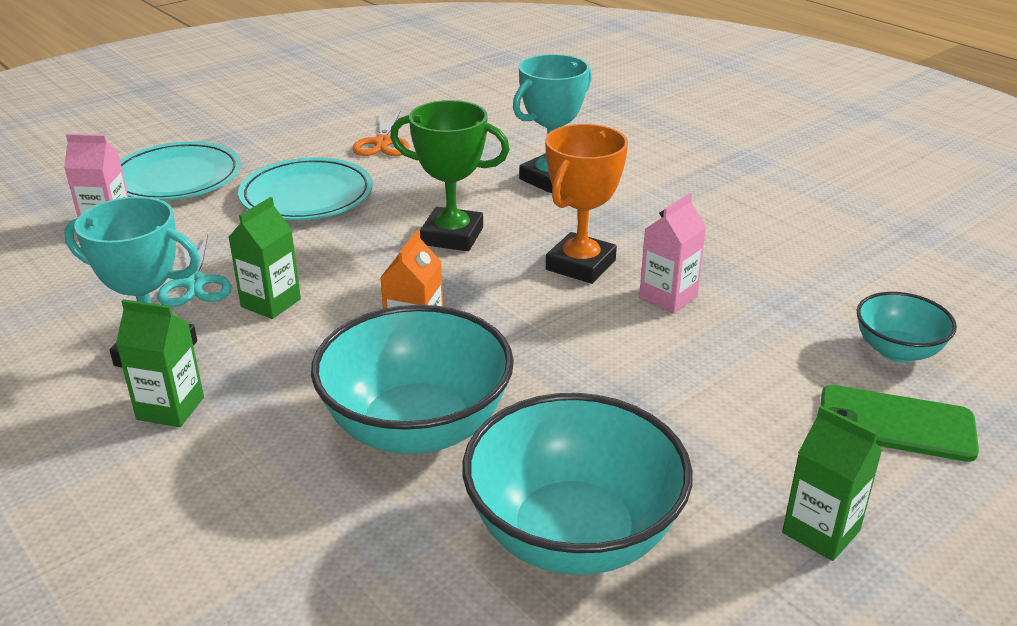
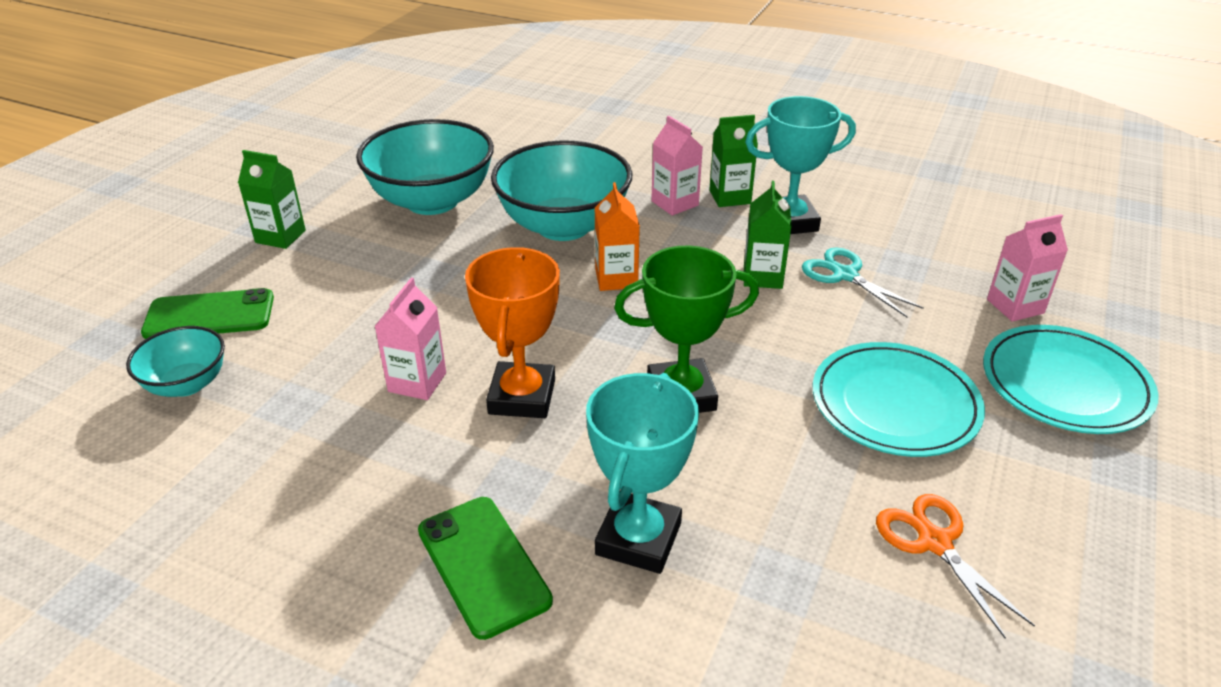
camera: 155 degrees right, 5 degrees up
(247, 420) = (674, 203): none -> pink carton
(654, 190) = (483, 565): none -> green phone

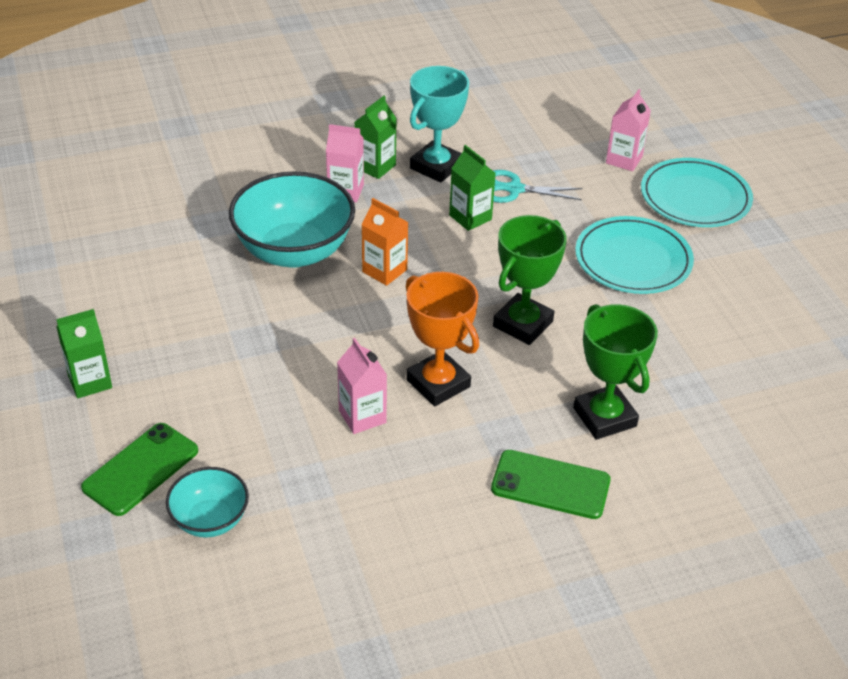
camera: 45 degrees left, 5 degrees up
(432, 201) = (165, 285): turquoise bowl -> none
(638, 539) = (604, 417): turquoise trophy -> green trophy
(934, 542) = (730, 325): orange scissors -> none

